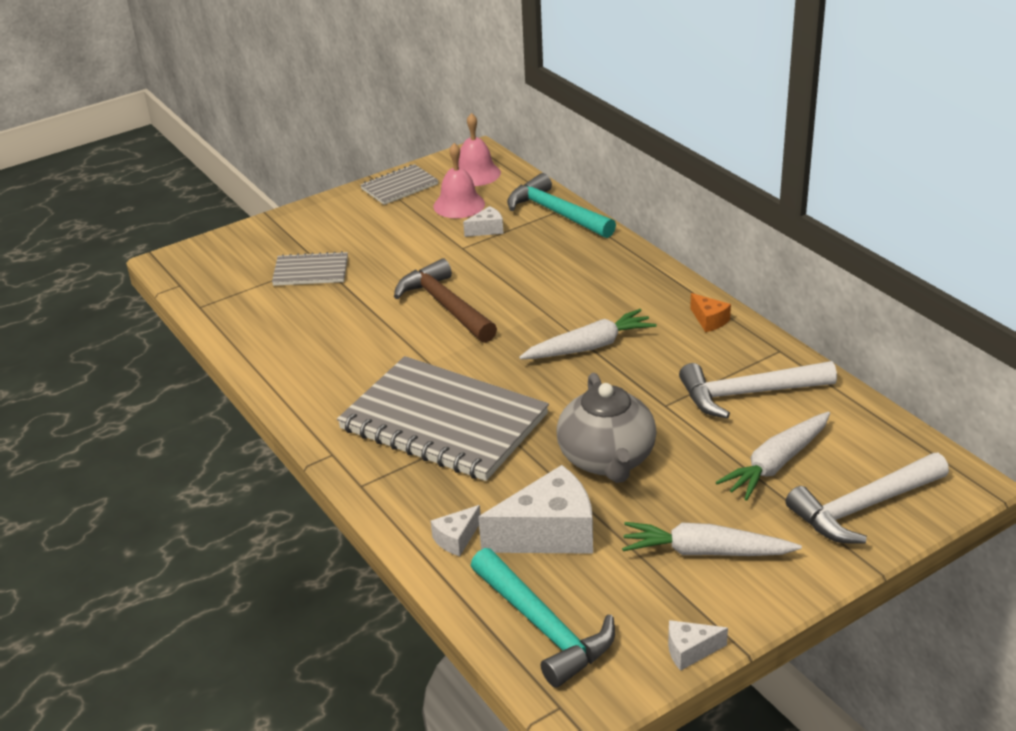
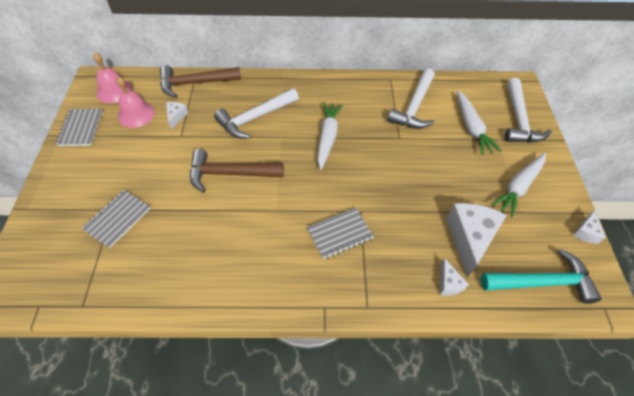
camera: 60 degrees left, 20 degrees up
(443, 422) = (339, 234): grey notebook -> grey notebook, size x0.48
(553, 280) = (255, 118): none -> white hammer
(556, 213) = (195, 83): turquoise hammer -> brown hammer
(607, 459) = (426, 183): grey teapot -> none
(709, 320) = (347, 86): orange cheese -> none

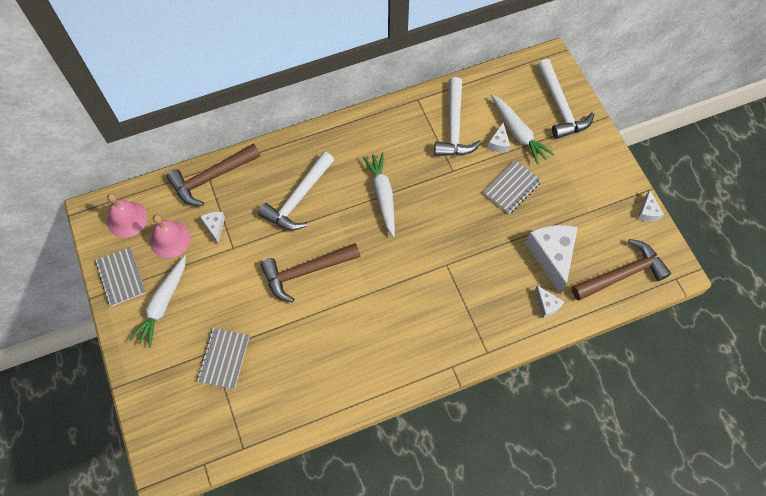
camera: 20 degrees left, 10 degrees up
(339, 234) = (437, 294): grey notebook -> grey notebook (511, 188)
(450, 130) = (498, 143): none -> white cheese
(518, 187) = (579, 186): white carrot -> white carrot (163, 304)
(542, 282) = (622, 274): turquoise hammer -> brown hammer

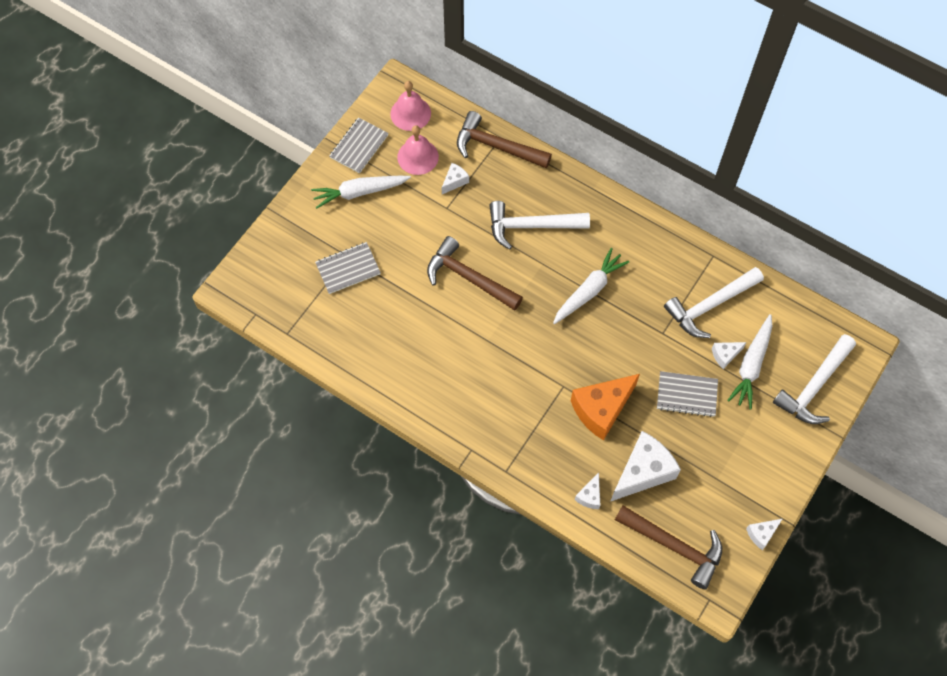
camera: 55 degrees right, 0 degrees up
(483, 251) = (601, 409): none -> orange cheese

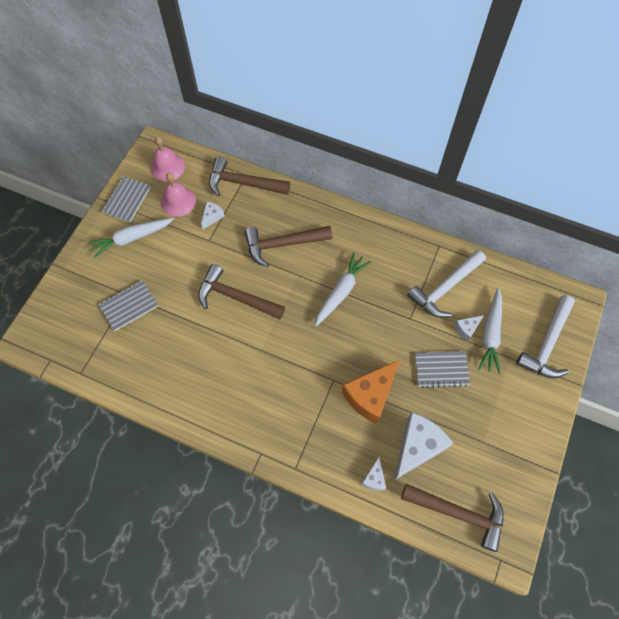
camera: 10 degrees left, 0 degrees up
(531, 226) = (282, 244): white hammer -> brown hammer
(761, 534) = (533, 487): white cheese -> none

